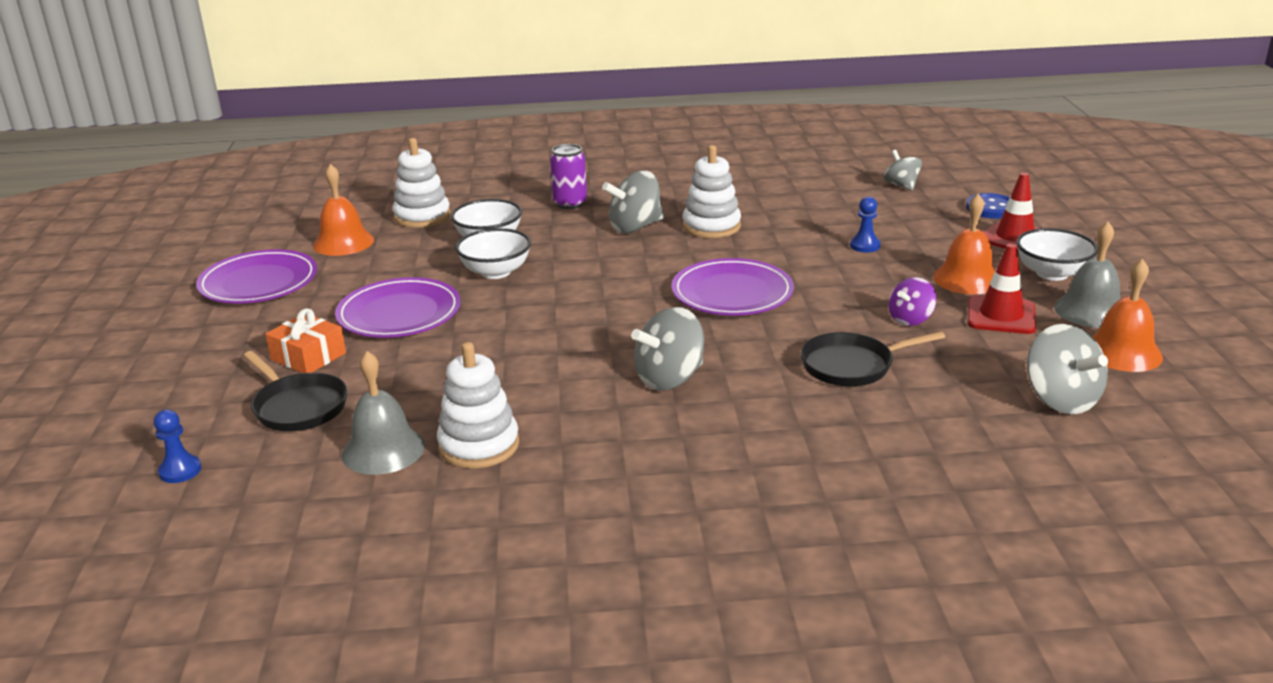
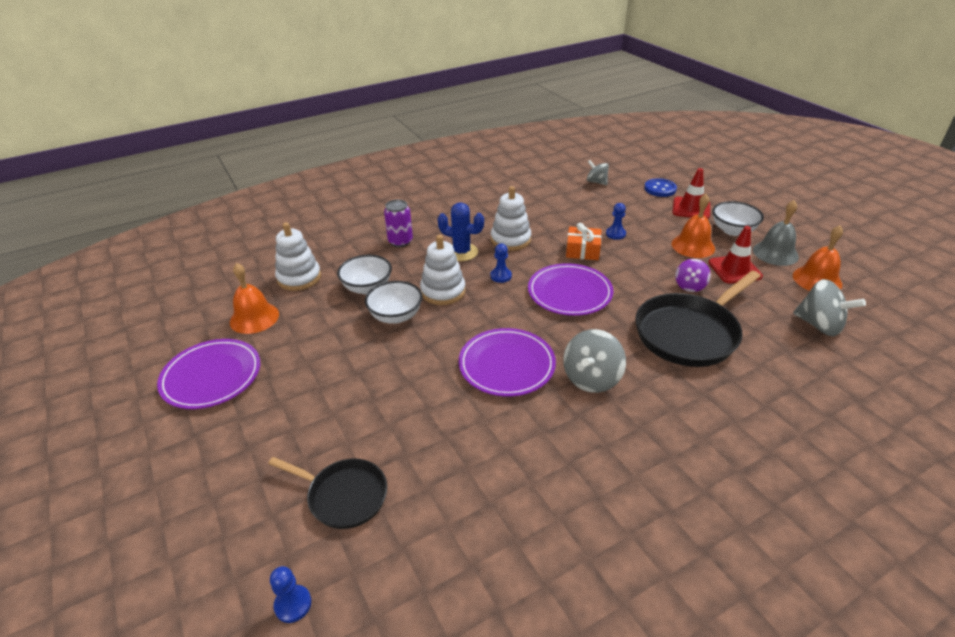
camera: 25 degrees left, 10 degrees up
(308, 356) = (312, 440): orange gift -> orange gift (582, 250)
(383, 450) = (446, 516): grey bell -> none
(399, 314) = (353, 375): purple plate -> purple plate (506, 365)
(479, 445) = (514, 485): white stacking toy -> white stacking toy (443, 291)
(635, 227) = (461, 252): grey spinning top -> blue cactus
(660, 259) = (501, 276): none -> blue pawn
(852, 365) = (689, 333): black pan -> black pan, size x1.66

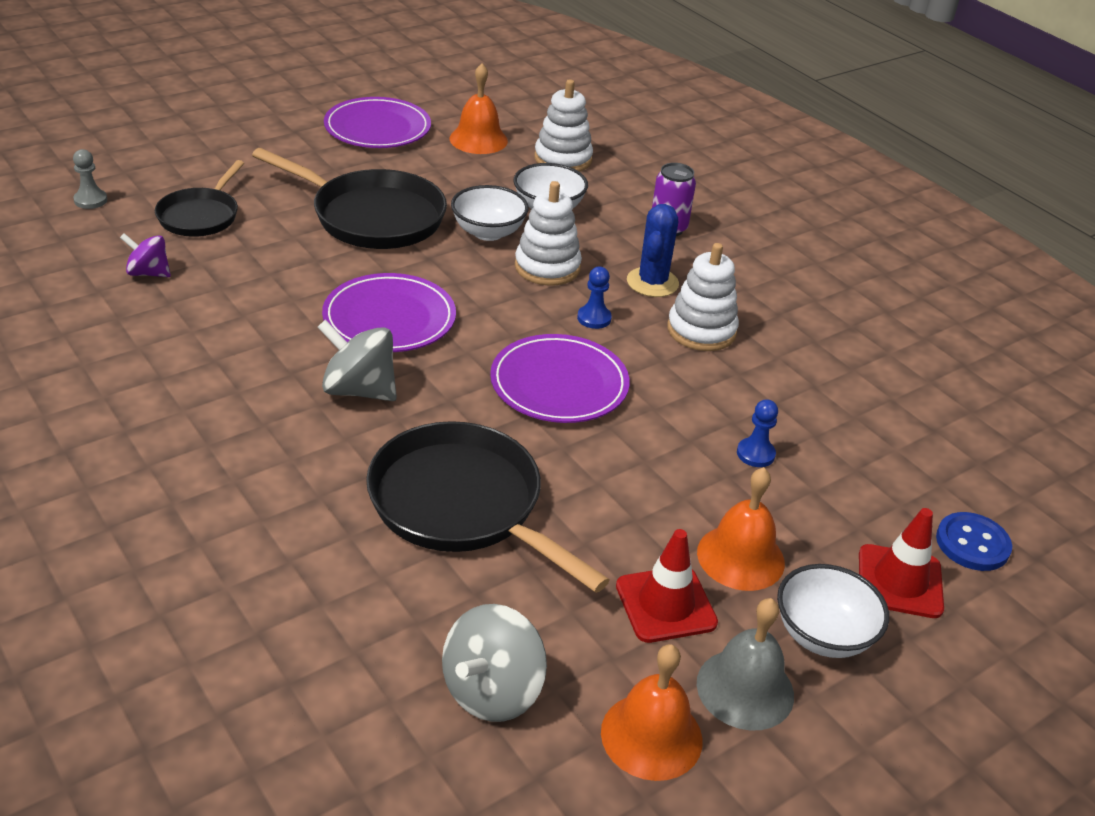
camera: 80 degrees right, 0 degrees up
(293, 604) = (90, 200): blue pawn -> grey pawn
(364, 377) = (372, 217): none -> black pan
(582, 250) = (687, 408): orange gift -> none
(596, 182) = (959, 448): grey spinning top -> none
(690, 286) = (598, 528): purple spinning top -> purple spinning top (148, 273)

